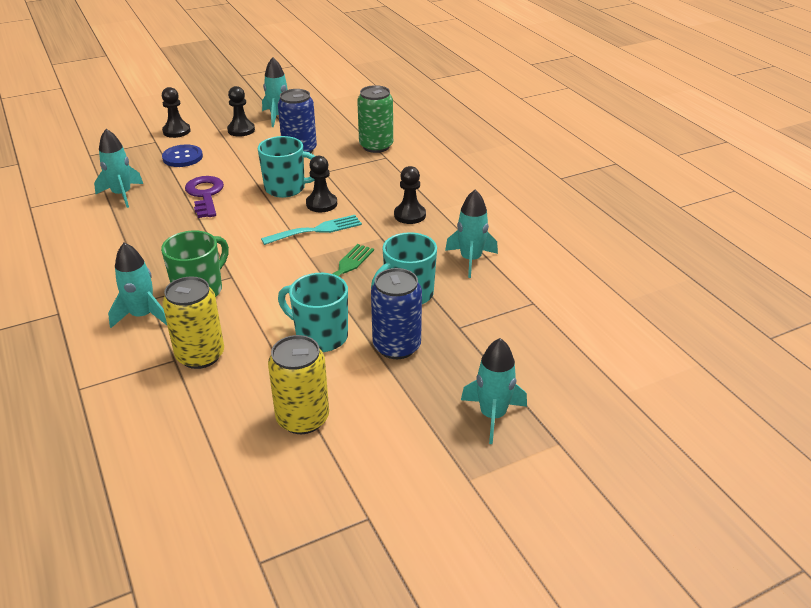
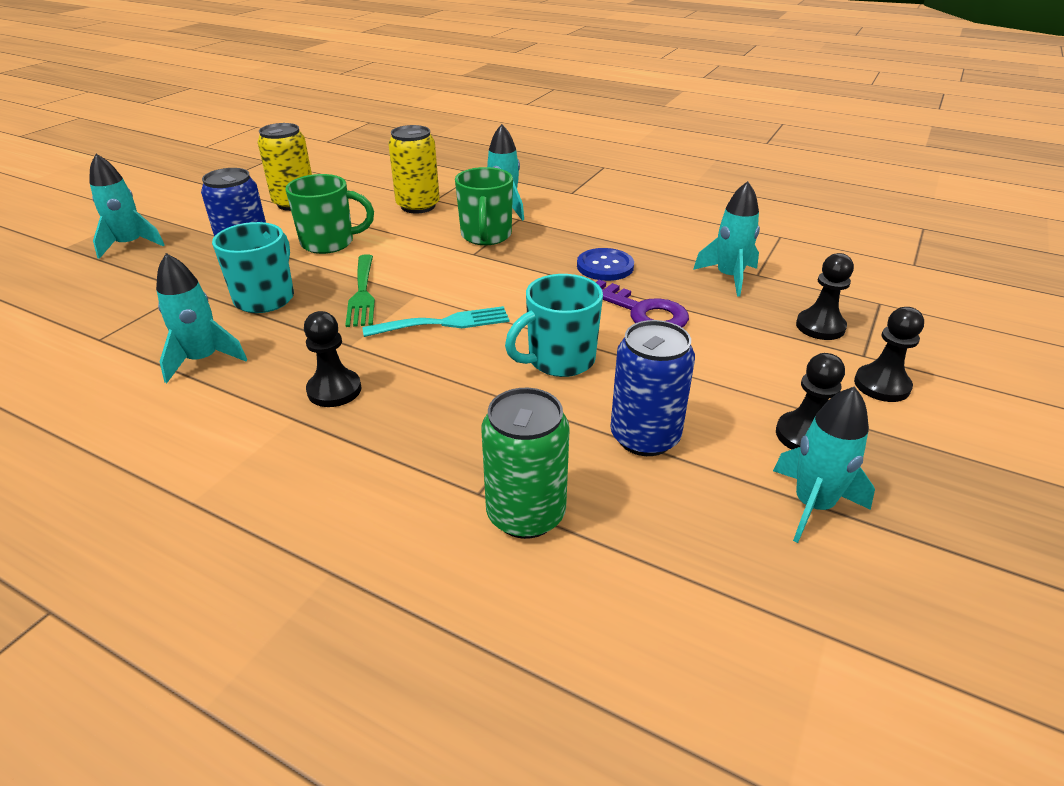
camera: 145 degrees right, 0 degrees up
(182, 157) = (774, 347): blue button -> blue button (605, 266)
(316, 230) = (444, 323): turquoise fork -> turquoise fork turned 135 degrees counterclockwise
(320, 336) = (329, 243): turquoise mug -> green mug
(321, 204) = (480, 357): black pawn -> black pawn (820, 327)

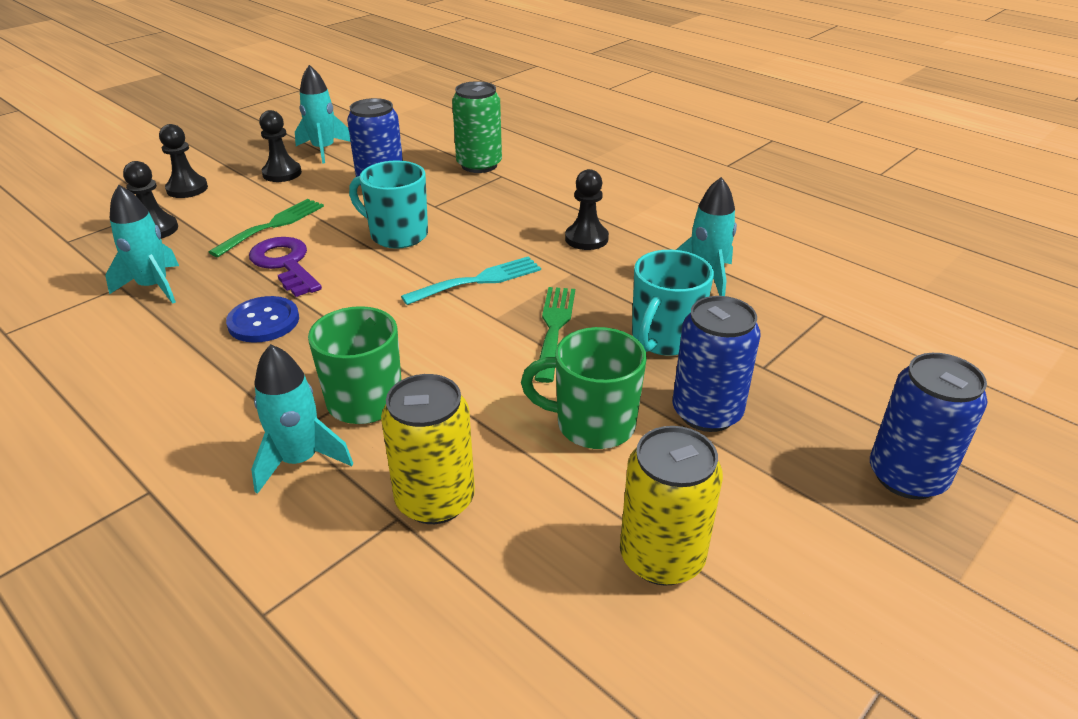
camera: 165 degrees left, 0 degrees up
(130, 245) = (906, 476): turquoise rocket -> blue can
(444, 323) = (478, 280): turquoise fork -> turquoise fork turned 150 degrees clockwise
(559, 360) = (397, 235): turquoise mug -> turquoise mug turned 135 degrees counterclockwise
(708, 350) = (273, 225): none -> green fork

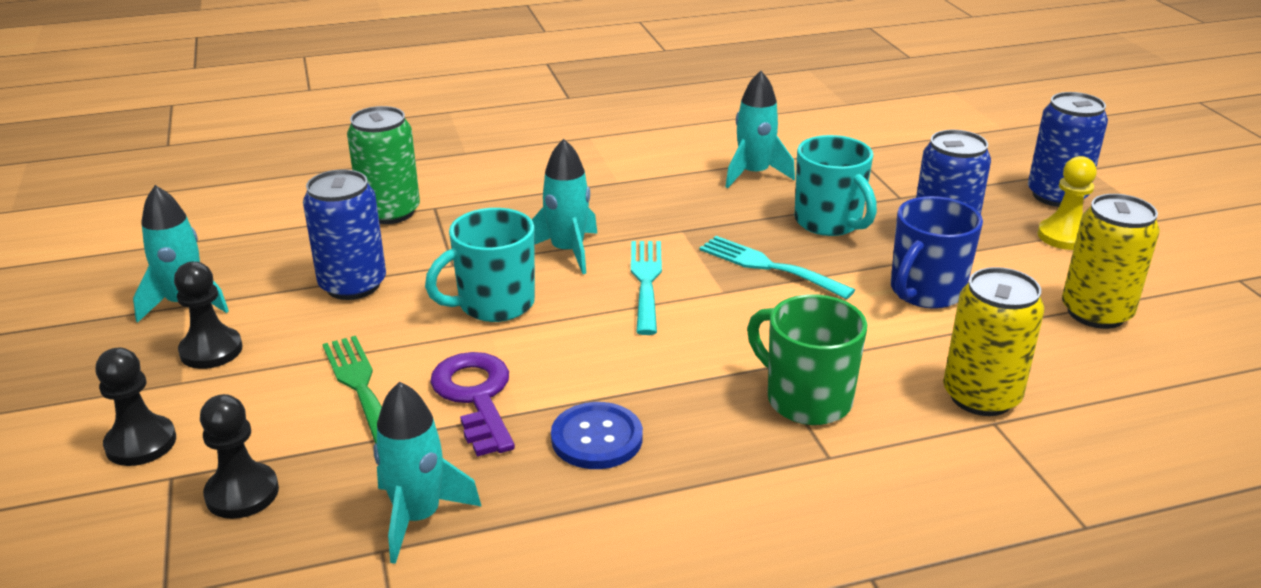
camera: 60 degrees left, 5 degrees down
(285, 264) = (475, 397): purple key -> purple key turned 75 degrees clockwise
(300, 460) = (879, 462): turquoise rocket -> turquoise rocket (567, 251)
(554, 328) = (768, 266): green fork -> turquoise fork
(586, 239) = (627, 203): black pawn -> none
(593, 424) = (925, 292): green mug -> blue mug
(812, 500) = (1064, 236): none -> yellow pawn

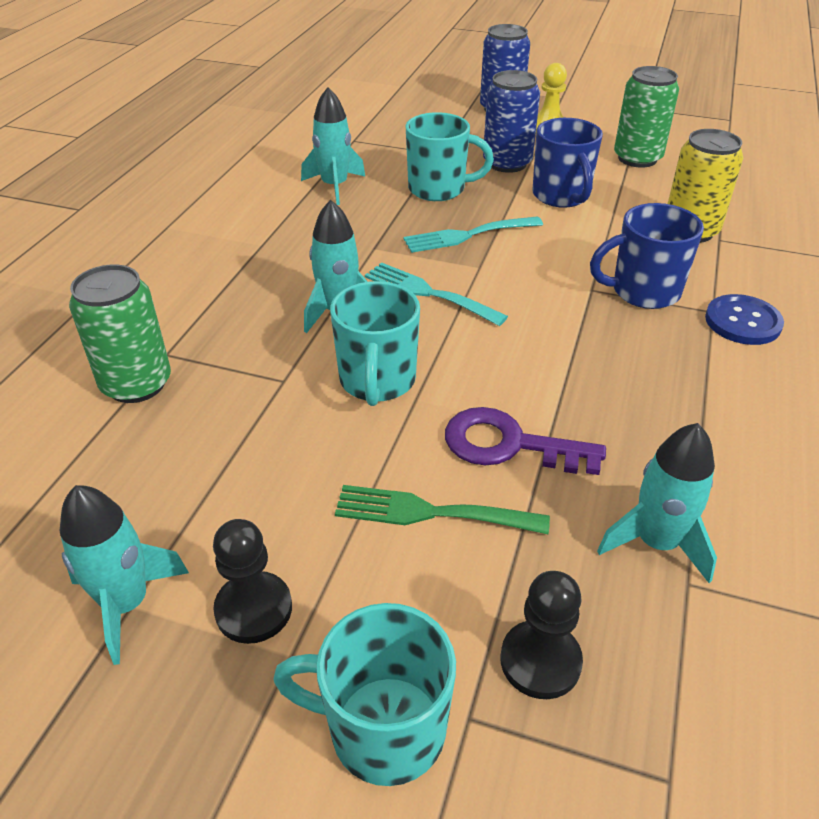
camera: 55 degrees left, 10 degrees up
(141, 443) = (383, 729): black pawn -> turquoise mug
(353, 285) = (244, 456): blue can -> none
(597, 438) = (618, 401): blue button -> blue button (743, 322)
(806, 399) = (643, 292): green mug -> blue mug
(1096, 313) = (637, 158): yellow can -> green can

